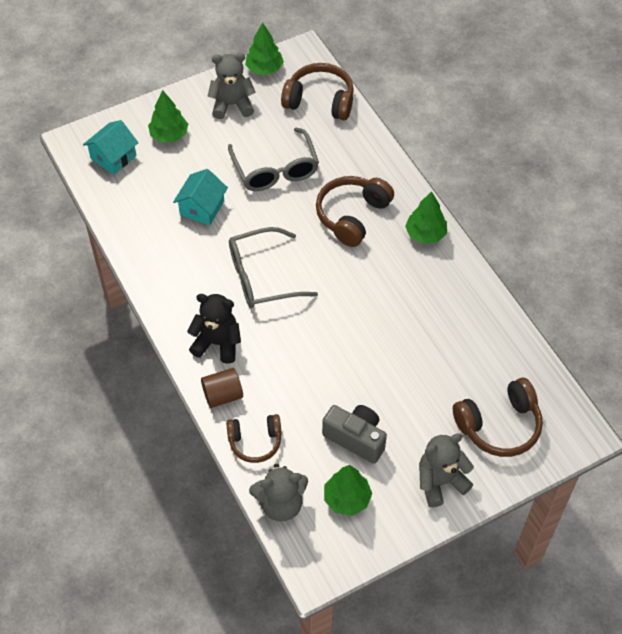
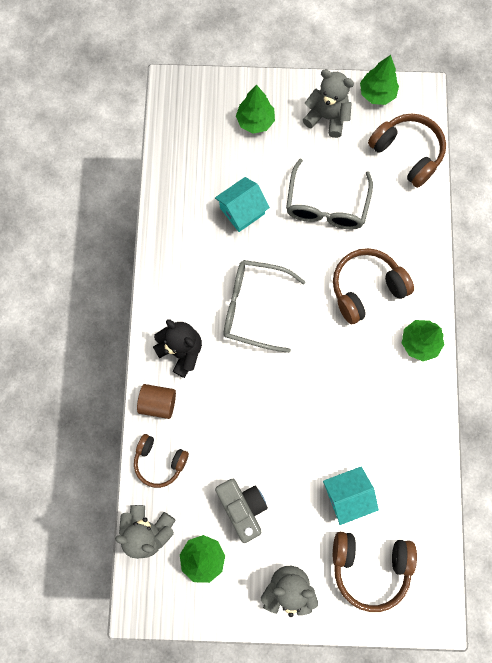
camera: 30 degrees right, 20 degrees up
(113, 157) = (196, 119): turquoise house -> turquoise house (347, 494)

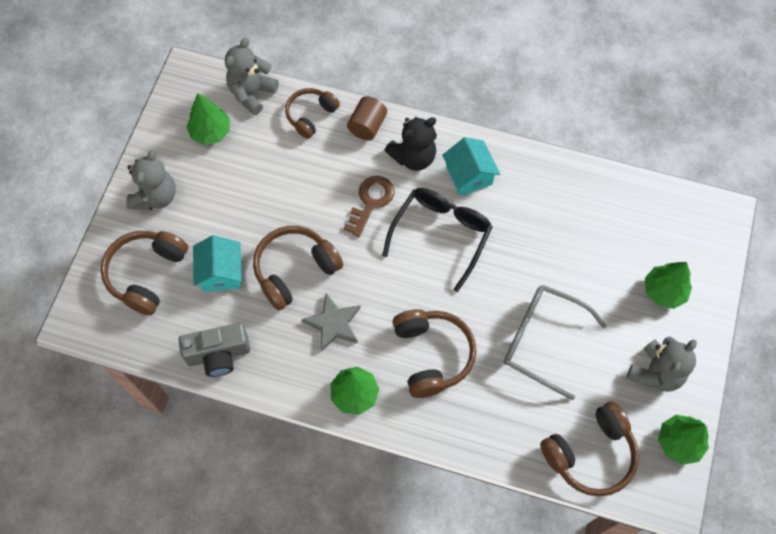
camera: 105 degrees right, 10 degrees down
(238, 377) = (371, 201): none -> brown key
(242, 211) = (554, 250): turquoise house -> turquoise house (469, 175)
(242, 506) = (244, 175): grey camera -> grey camera (218, 355)
(253, 307) = (441, 235): grey glasses -> black glasses
(325, 426) = (295, 270): none -> brown headphones
(364, 378) = (333, 323): none -> grey star

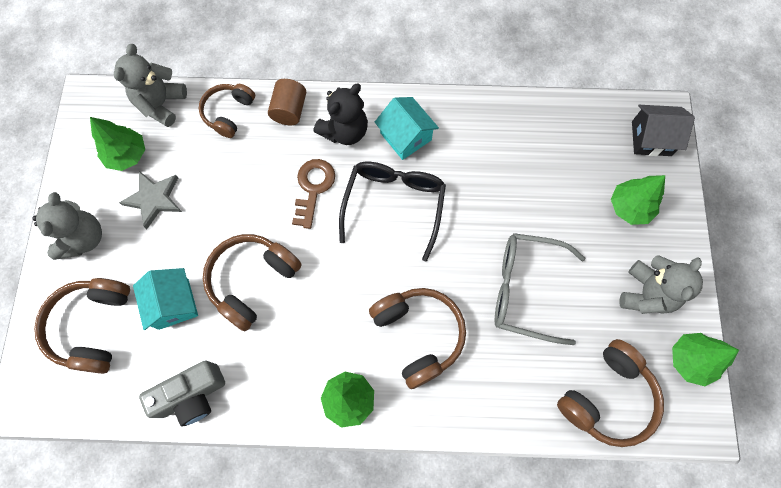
camera: 15 degrees left, 5 degrees up
(333, 323) = (307, 328): grey star -> grey star (154, 199)
(704, 233) = (651, 138): none -> black house

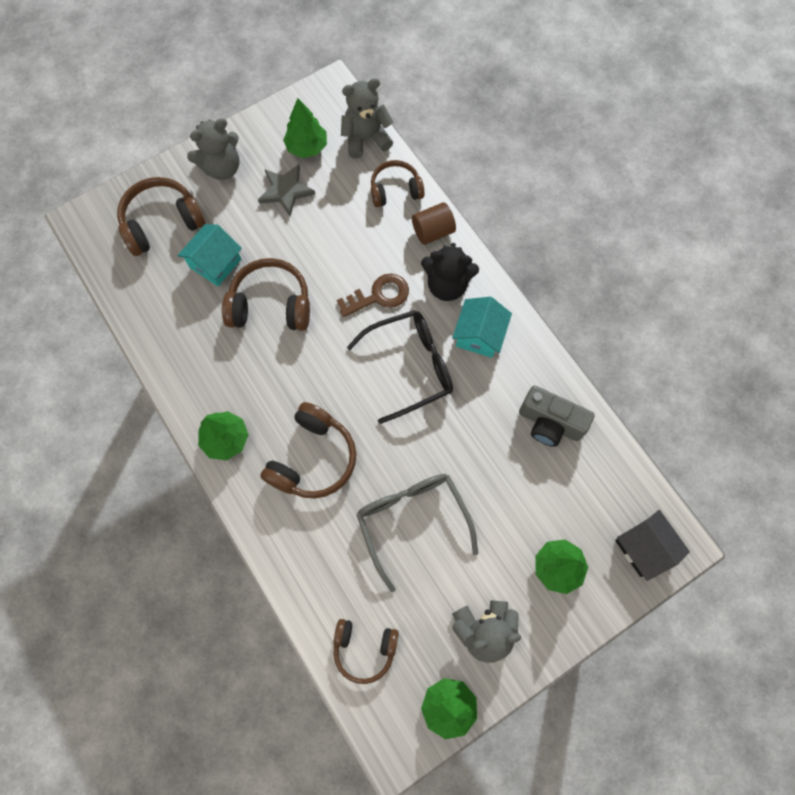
camera: 55 degrees right, 0 degrees up
(192, 395) = (157, 325): grey camera -> grey camera (549, 423)
(607, 397) = (364, 648): brown headphones -> brown headphones, size x0.66

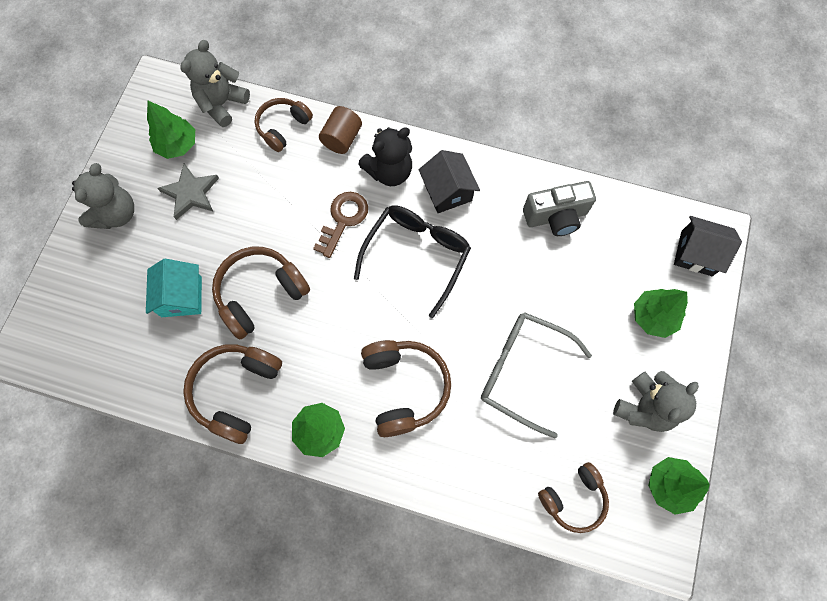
camera: 40 degrees left, 0 degrees up
(162, 223) = (103, 298): brown headphones -> brown headphones (236, 391)
(479, 335) = (447, 191): turquoise house -> black house

